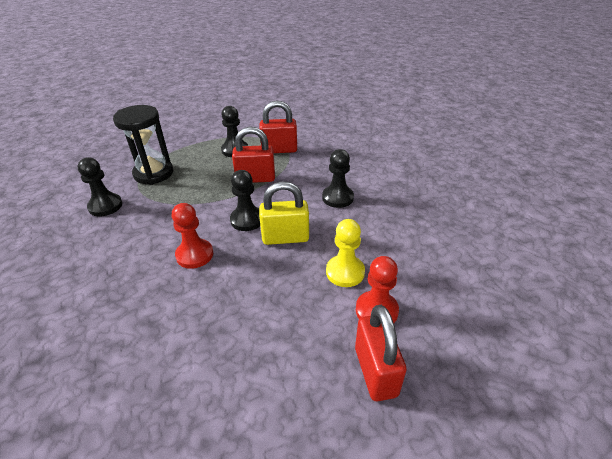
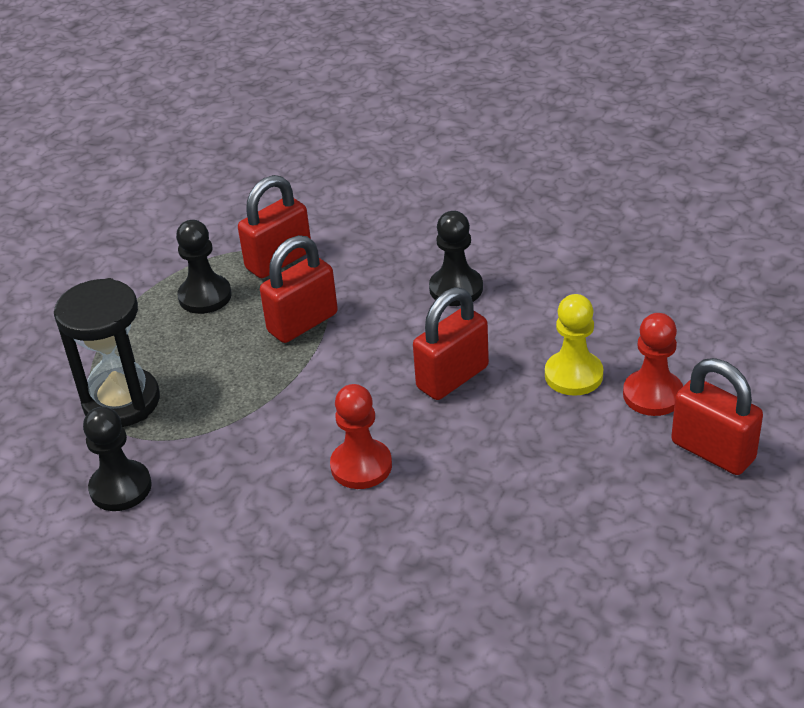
camera: 35 degrees left, 0 degrees up
(247, 220) = (370, 384): black pawn -> none
(285, 237) = (452, 377): yellow padlock -> red padlock

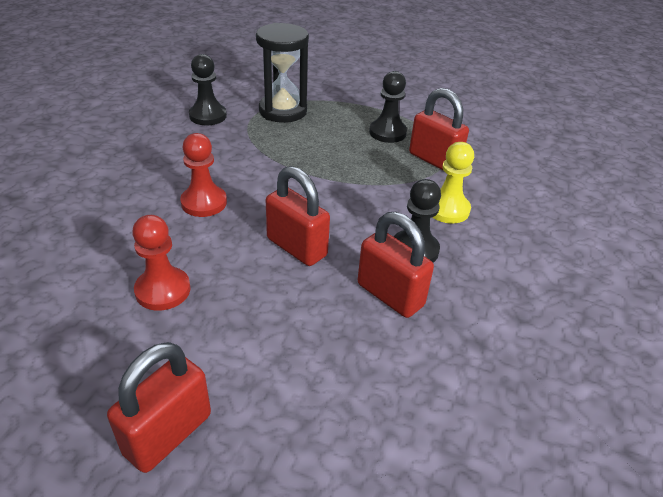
camera: 80 degrees right, 0 degrees up
(302, 323) = (362, 173): red padlock -> red padlock (390, 295)
(573, 375) = (295, 325): yellow pawn -> yellow pawn (447, 209)
(652, 395) = (261, 386): red pawn -> red pawn (163, 290)

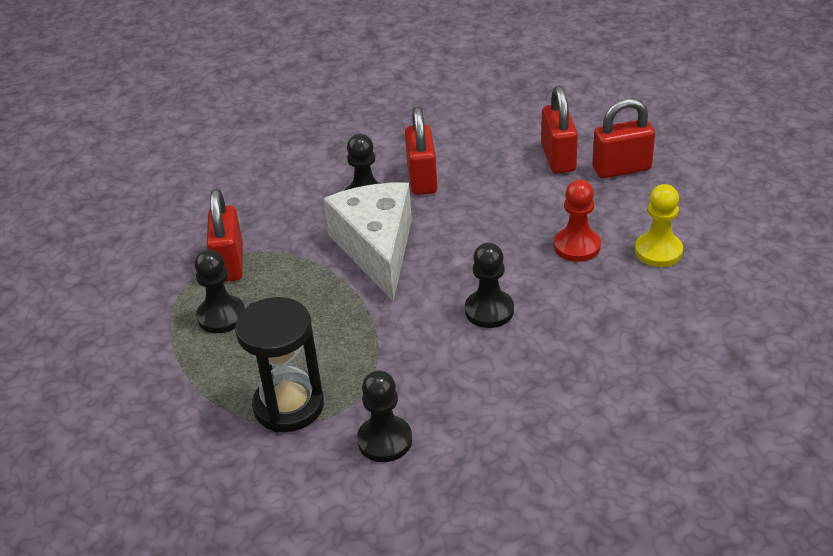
camera: 135 degrees left, 0 degrees up
(204, 202) = (489, 310): red pawn -> black pawn
(297, 247) = (449, 236): red padlock -> red padlock (558, 158)
(345, 211) = (377, 249): none -> white cheese
(447, 209) = (294, 215): yellow pawn -> yellow pawn (658, 251)

